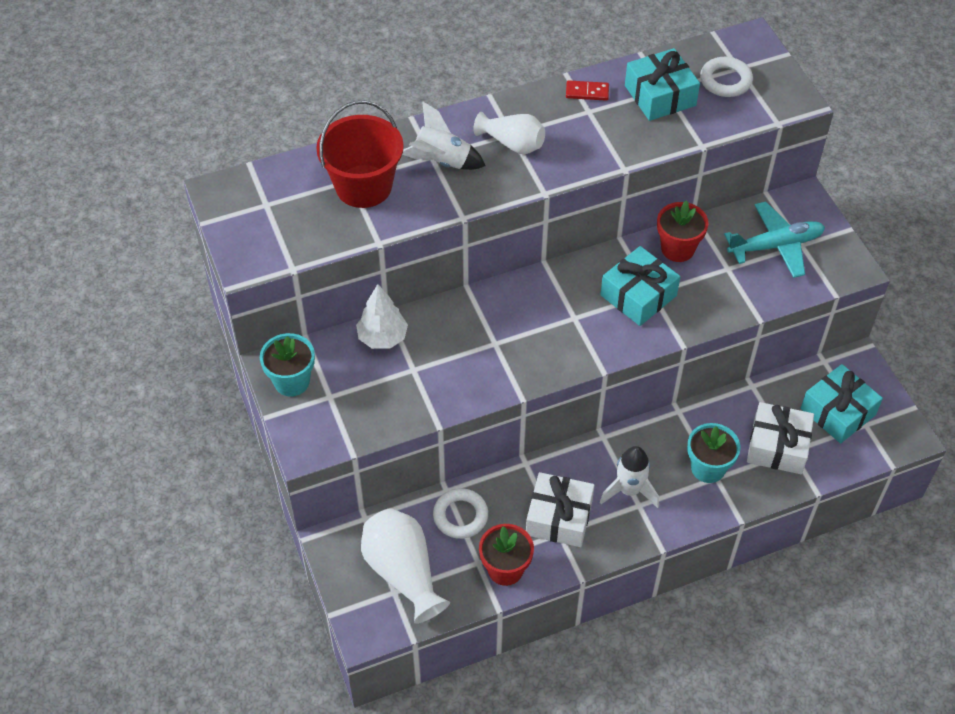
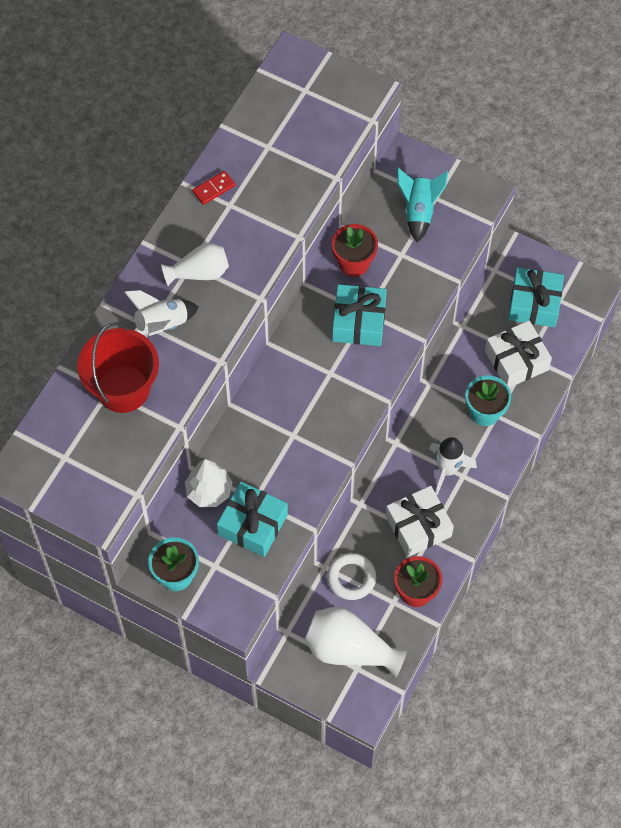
camera: 40 degrees left, 10 degrees up
(660, 95) = (269, 154): turquoise gift -> turquoise gift (253, 524)
(725, 81) = (305, 108): white ring -> none
(776, 246) = (419, 211): turquoise plane -> turquoise rocket

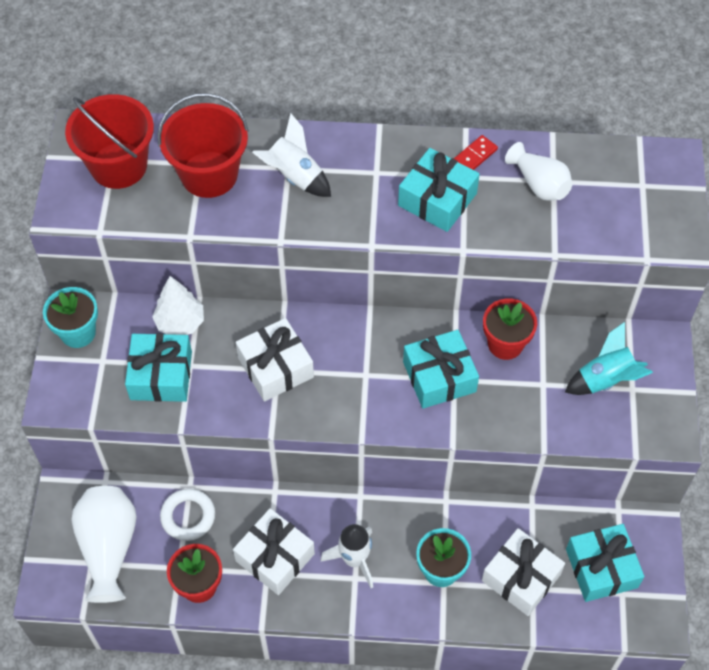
camera: 65 degrees right, 5 degrees down
(73, 455) = (119, 165): none -> red bucket
(199, 273) = (371, 183): white vase -> white vase (539, 184)
(214, 189) = (474, 156): red domino -> red domino turned 75 degrees counterclockwise
(241, 233) = (437, 199): none -> turquoise gift
(290, 435) = (275, 367): none -> white gift

